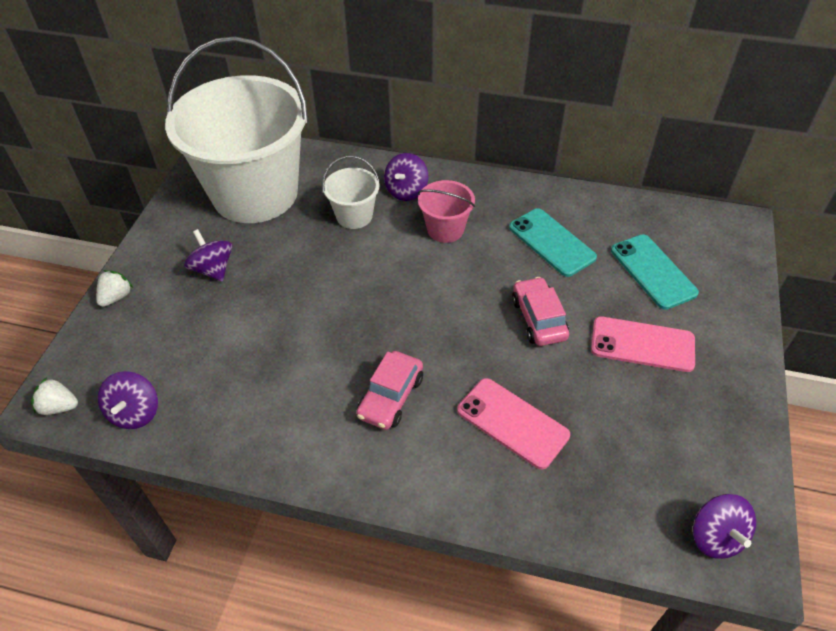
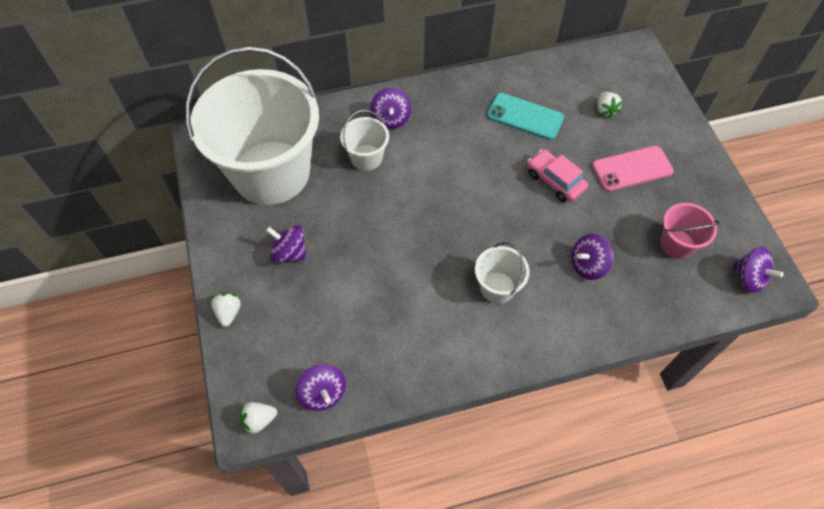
camera: 30 degrees left, 10 degrees up
(391, 397) = (497, 287): pink car -> white bucket
(445, 229) = (443, 139): pink bucket -> pink bucket (677, 244)
(512, 422) = (588, 265): pink phone -> purple spinning top
(653, 271) = (605, 110): turquoise phone -> white strawberry

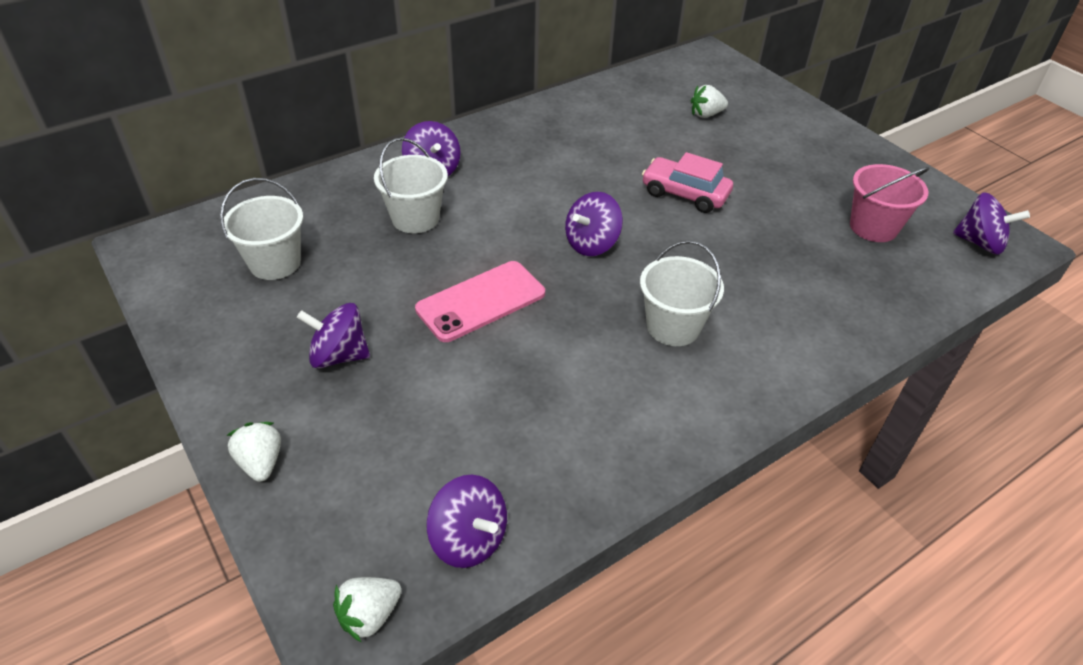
camera: 20 degrees left, 15 degrees down
(271, 172) = (275, 263): white bucket -> white bucket, size x0.41
(525, 116) = (611, 137): turquoise phone -> none
(588, 265) = (779, 273): purple spinning top -> purple spinning top (592, 244)
(605, 110) = (706, 114): white strawberry -> white strawberry turned 105 degrees clockwise
(632, 168) = (772, 164): pink phone -> pink phone (481, 301)

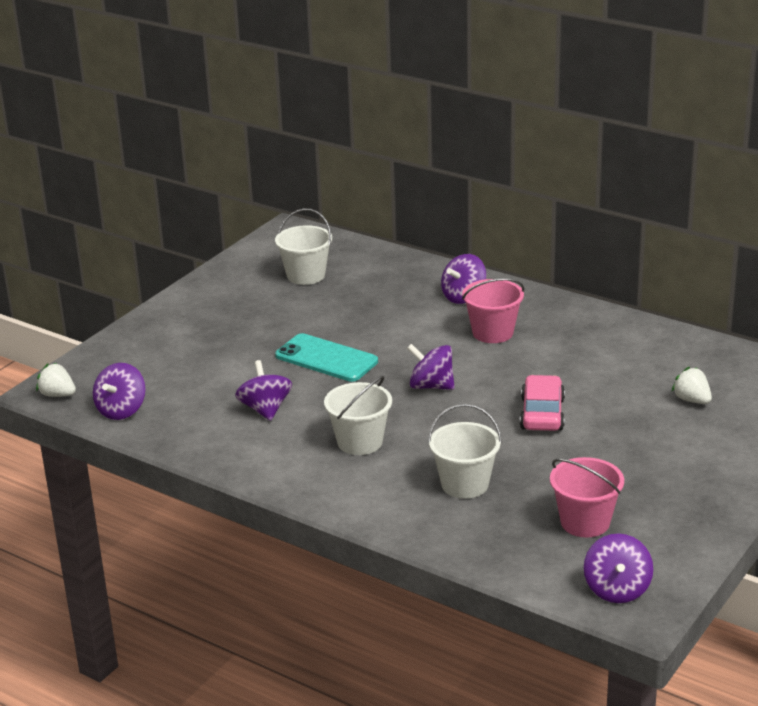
camera: 70 degrees right, 15 degrees down
(261, 462) = (138, 330): white strawberry -> none
(339, 355) = (237, 325): purple spinning top -> purple spinning top (265, 409)
(415, 218) = (397, 308): white bucket -> white bucket (465, 484)
(481, 301) = (326, 358): pink phone -> turquoise phone
(518, 175) = (492, 332): none -> pink bucket

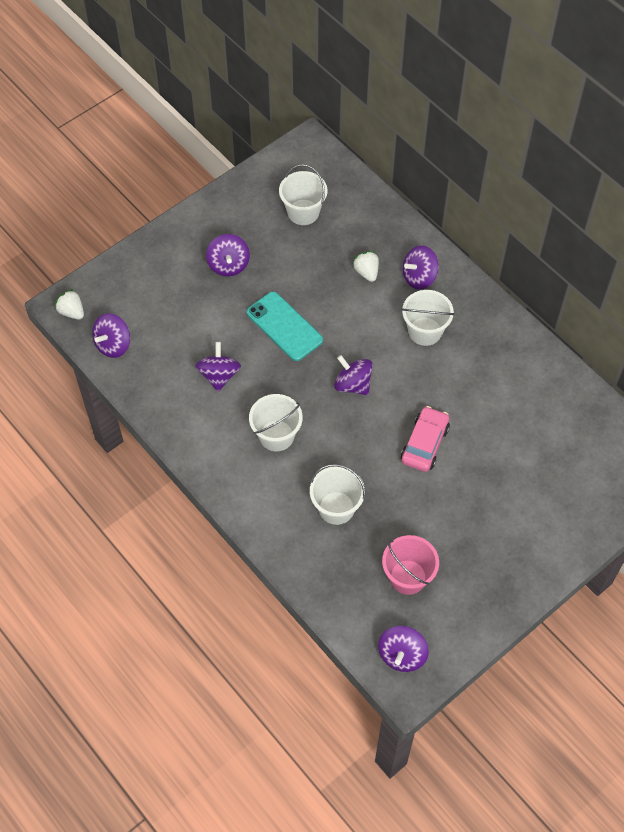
camera: 15 degrees right, 30 degrees up
(237, 326) = (228, 265): none -> purple spinning top
(492, 332) = (425, 331): pink bucket -> white bucket
(692, 400) = (547, 462): white strawberry -> white strawberry (366, 272)

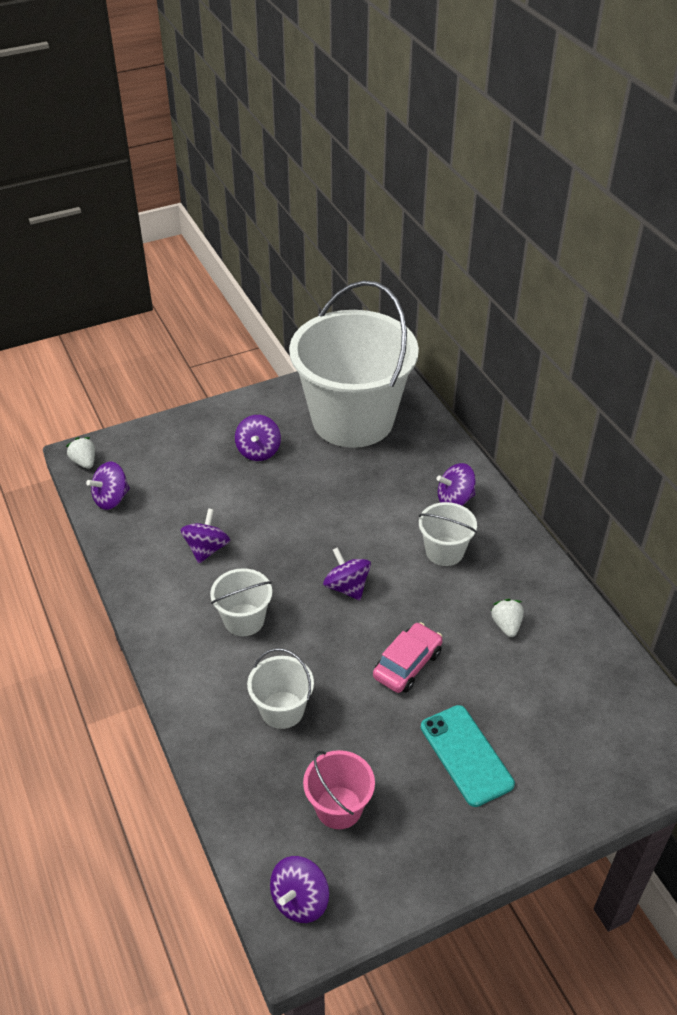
camera: 15 degrees right, 15 degrees down
(284, 326) = (294, 517): turquoise phone -> turquoise phone (466, 755)
(303, 212) = (352, 419): white bucket -> white bucket, size x2.42
(366, 272) = (399, 484): white strawberry -> white strawberry (506, 625)

